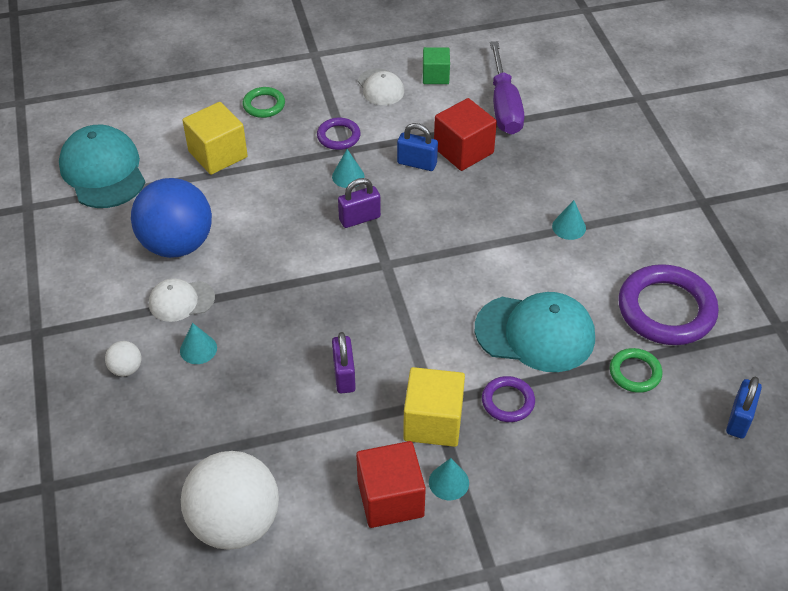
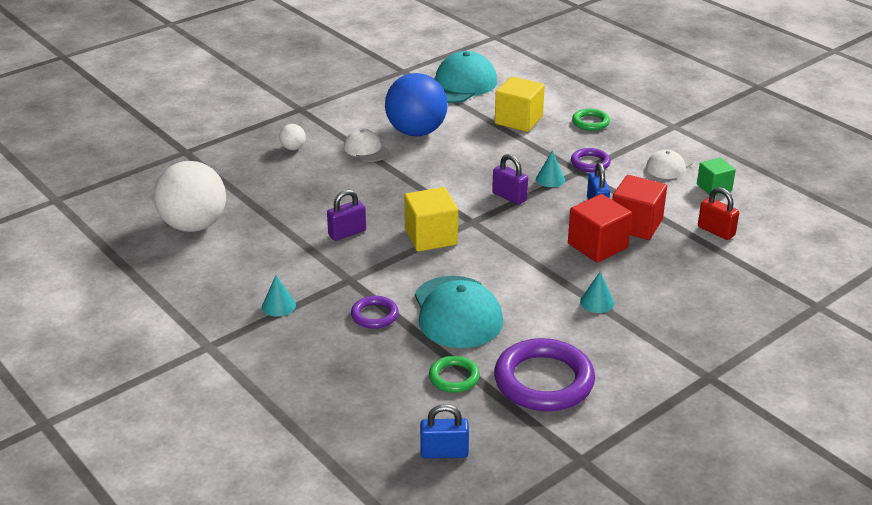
camera: 65 degrees right, 15 degrees down
(198, 349) = (328, 168): turquoise cone -> none
(390, 498) = (249, 283): red cube -> red cube (597, 246)
(433, 422) = (330, 284): yellow cube -> yellow cube (431, 237)
(504, 106) = (716, 231): purple screwdriver -> red padlock

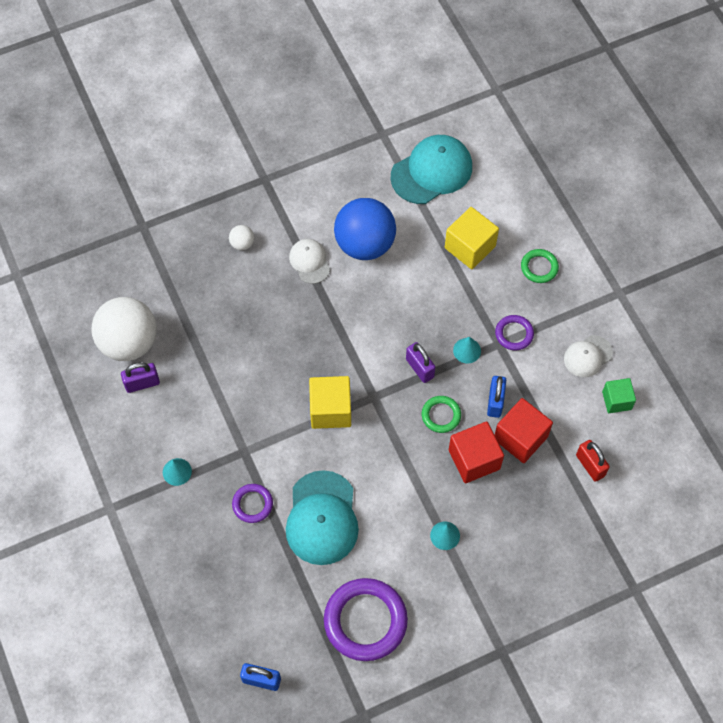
camera: 15 degrees right, 30 degrees up
(347, 233) = (259, 386): purple padlock -> purple padlock (142, 383)
(454, 377) = (295, 597): green ring -> green ring (441, 415)

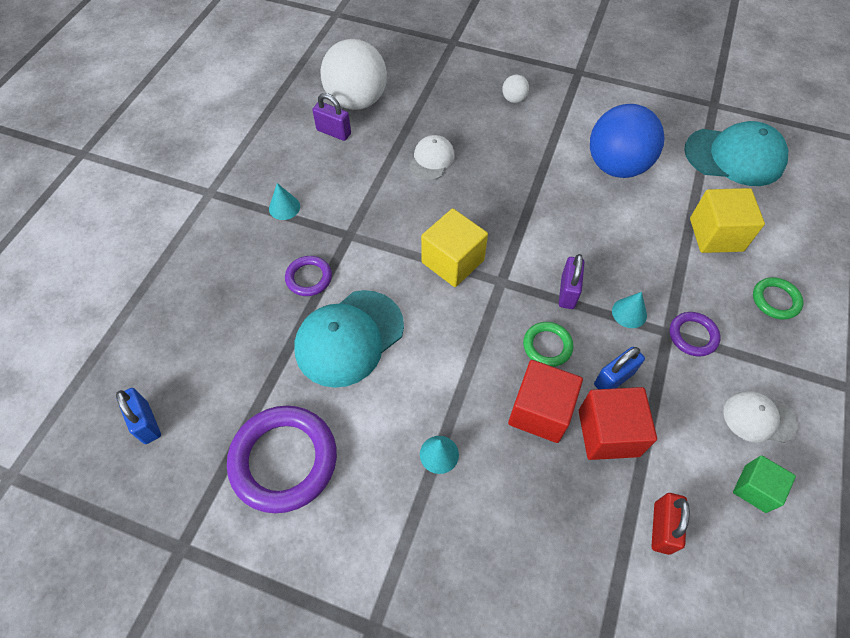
camera: 45 degrees right, 5 degrees down
(309, 262) = (555, 146): white cap -> white cap (431, 160)

